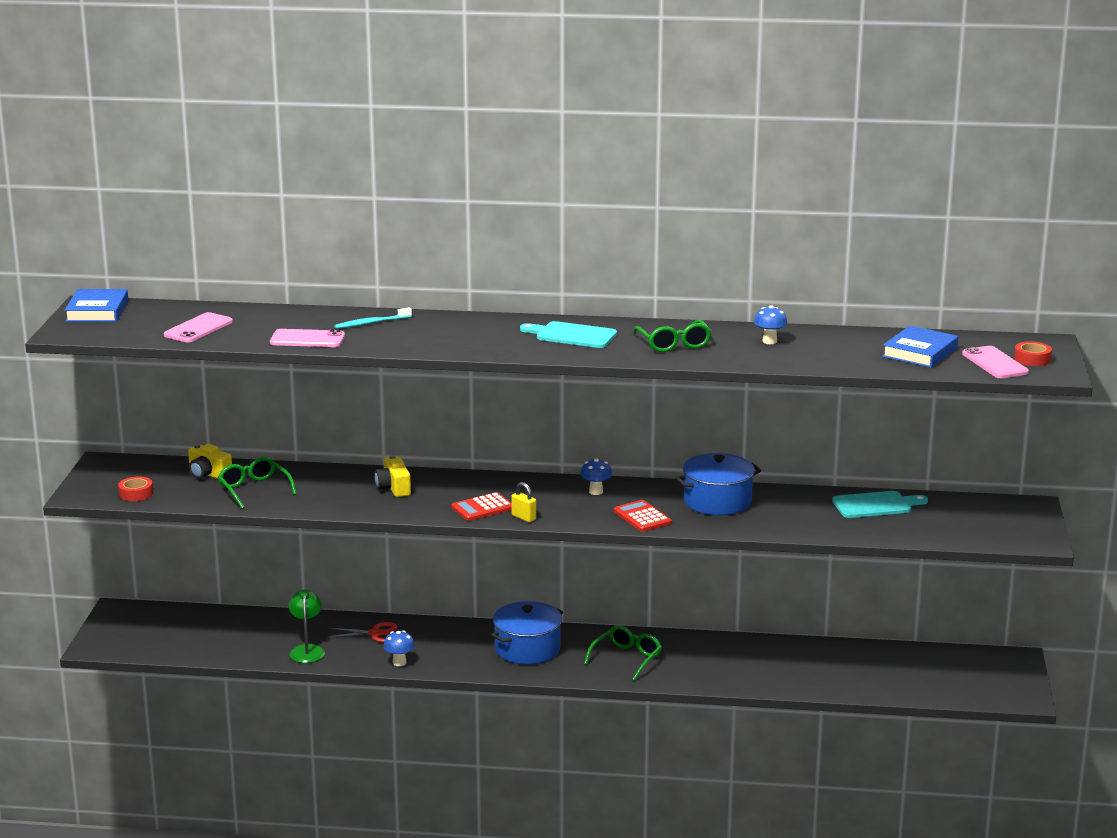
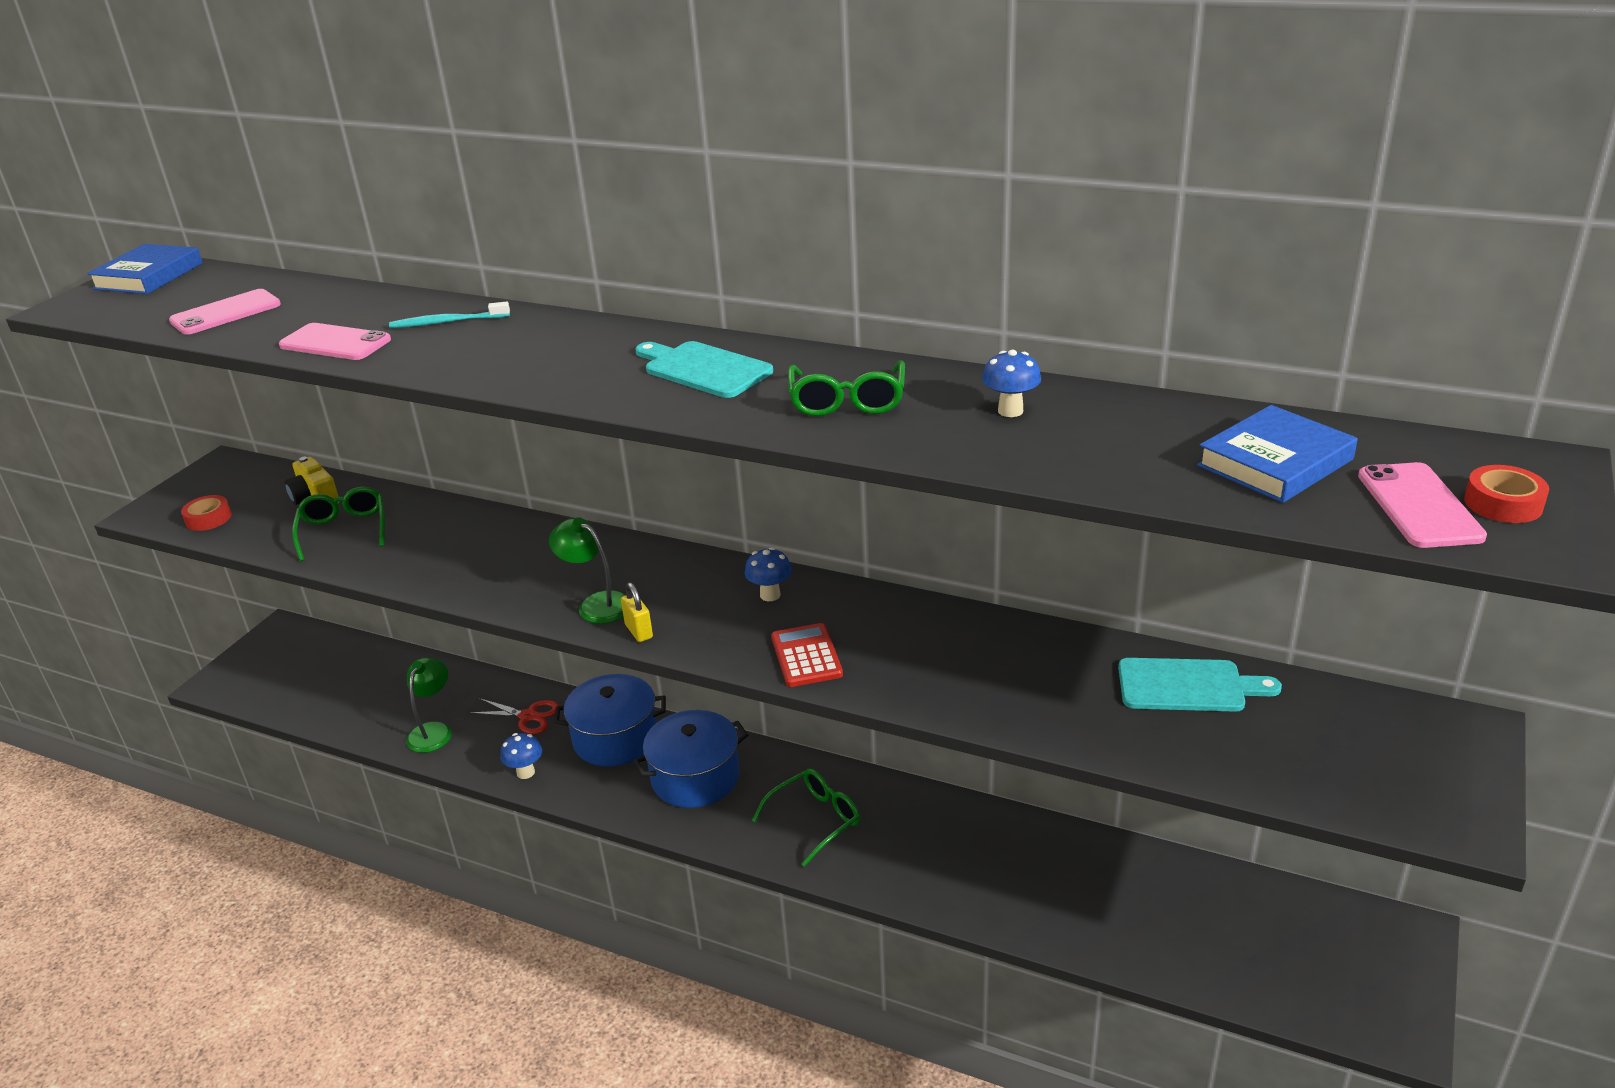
camera: 20 degrees right, 10 degrees up
(393, 488) = (510, 551): yellow camera -> none
(482, 508) = (596, 604): red calculator -> green lamp
(717, 501) = (936, 640): blue pot -> blue pot (615, 738)

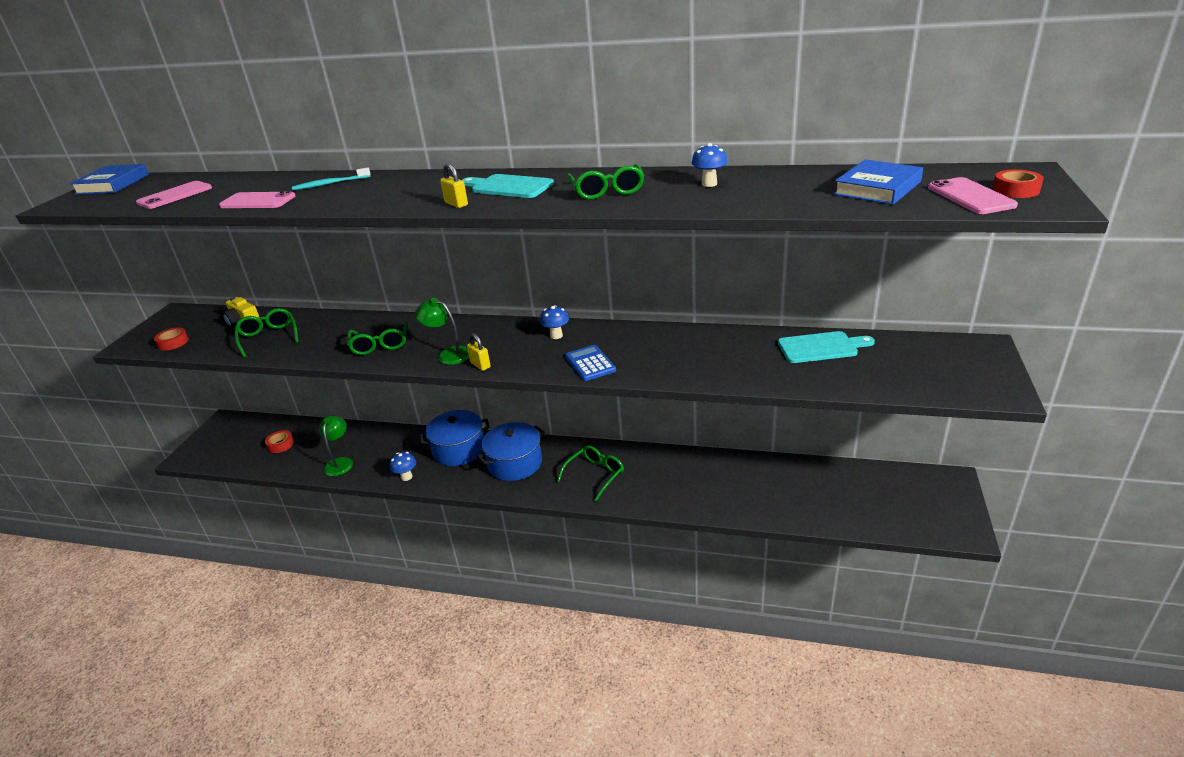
camera: 10 degrees left, 0 degrees up
(354, 685) = (280, 444): none -> red tape
(501, 569) = (380, 344): none -> green glasses
(528, 716) = (400, 446): red scissors -> none
(613, 394) = (456, 204): none -> yellow padlock
(806, 656) = (590, 364): red calculator -> blue calculator

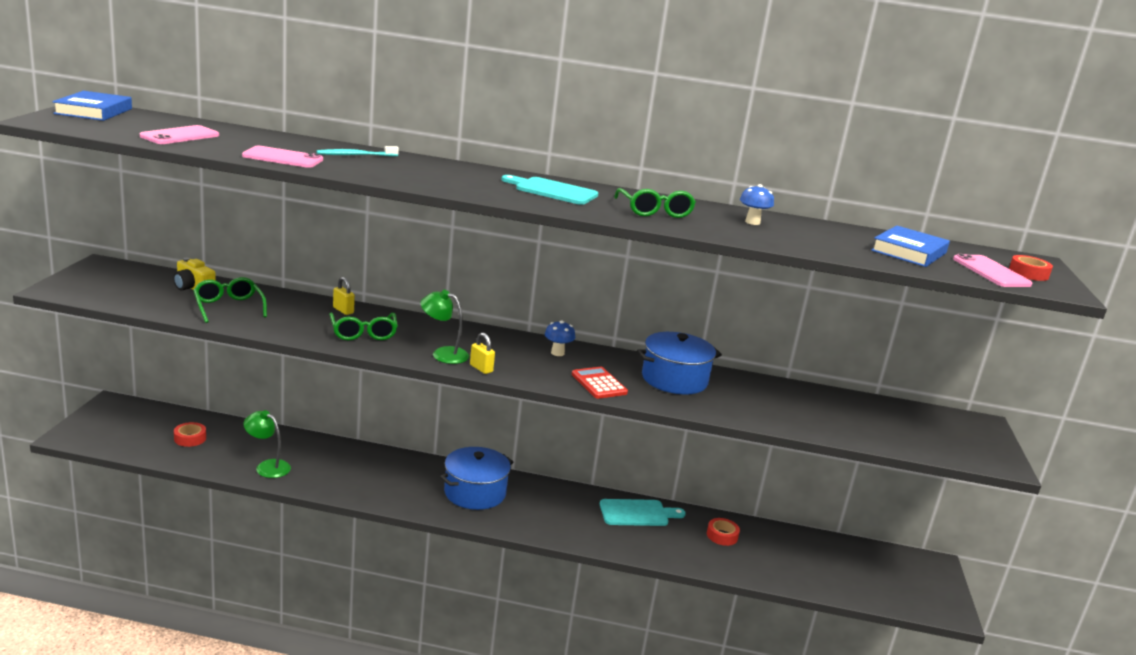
camera: 10 degrees left, 10 degrees down
(173, 342) = (112, 295): red tape -> red tape (722, 536)
(340, 462) = (267, 466): green lamp -> green lamp turned 60 degrees counterclockwise
(406, 477) = (350, 491): blue mushroom -> none
(456, 204) = (505, 197): yellow padlock -> yellow padlock (343, 310)
(459, 449) = (408, 471): blue pot -> blue pot (674, 379)
(590, 364) = (599, 384): blue calculator -> red calculator
(595, 475) = (566, 515): green glasses -> none
(821, 347) = (829, 402): turquoise cutting board -> turquoise cutting board (637, 513)

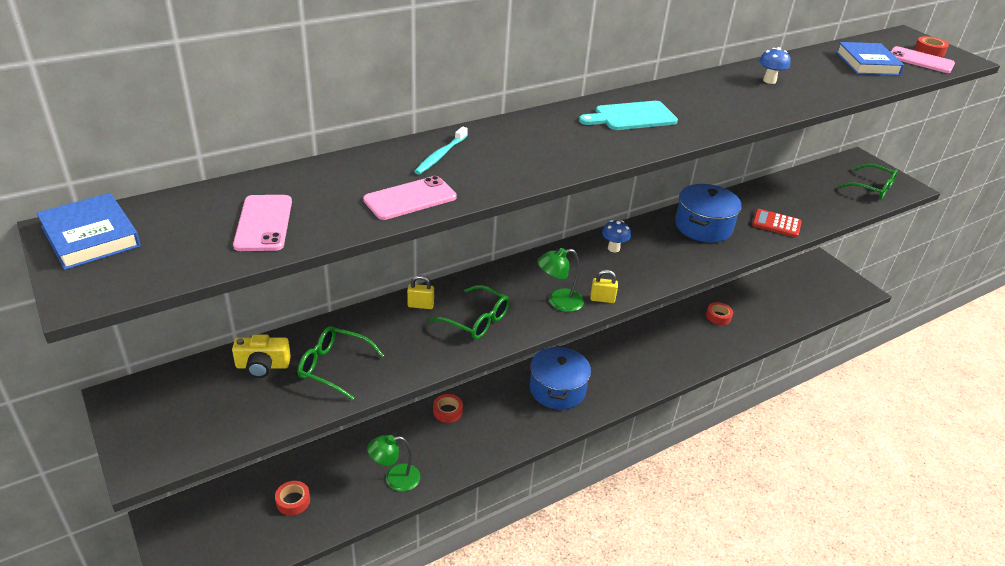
camera: 40 degrees left, 15 degrees up
(368, 456) = (447, 411): none -> red tape
(599, 384) = (679, 261): red calculator -> red calculator (776, 224)
(637, 513) = (660, 333): turquoise cutting board -> none
(655, 211) = (717, 103): green glasses -> green glasses (872, 188)

